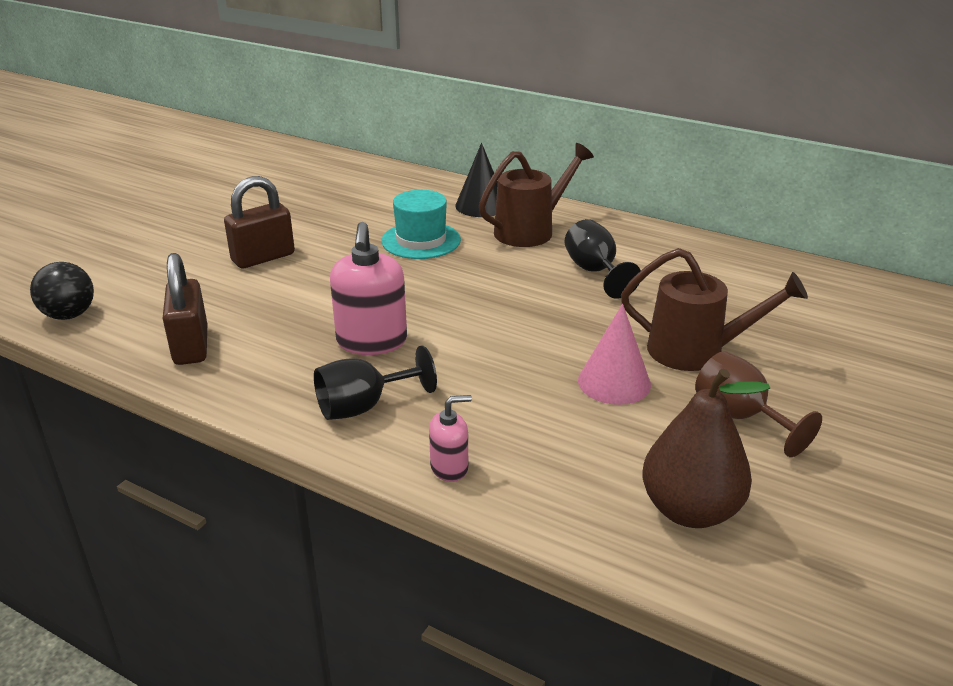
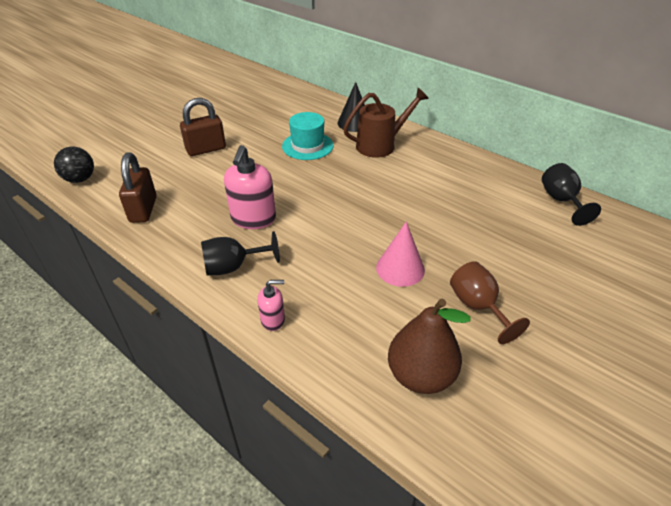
camera: 10 degrees right, 10 degrees up
(594, 271) = (413, 181): black goblet -> black goblet (561, 200)
(697, 351) = (464, 251): brown watering can -> none

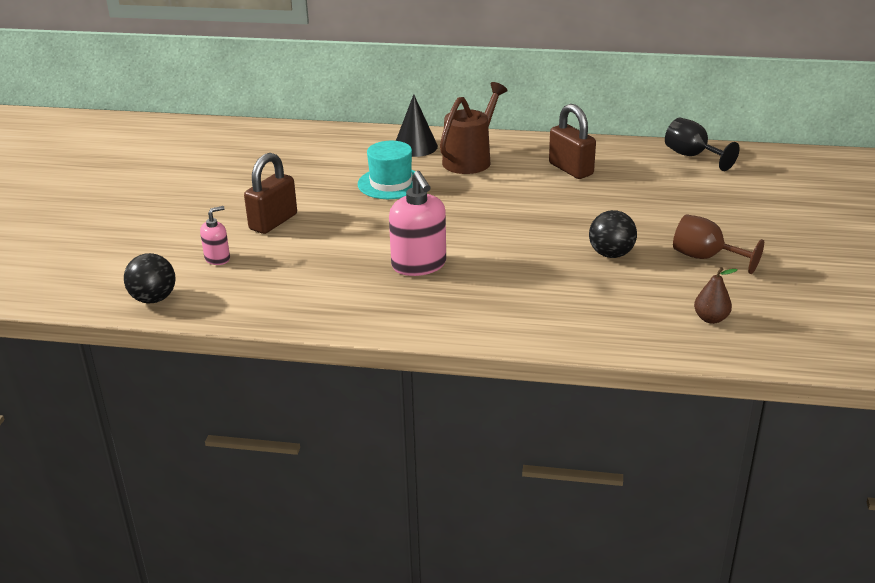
camera: 30 degrees left, 10 degrees down
(143, 209) = (281, 298): brown padlock -> brown padlock (571, 169)
(233, 267) = (452, 309): black goblet -> none
(273, 320) = (544, 332): pink soap dispenser -> pink soap dispenser (217, 258)
(400, 268) = (611, 254): pink cone -> black ball
(420, 375) = (711, 319): brown pear -> brown pear, size x0.52

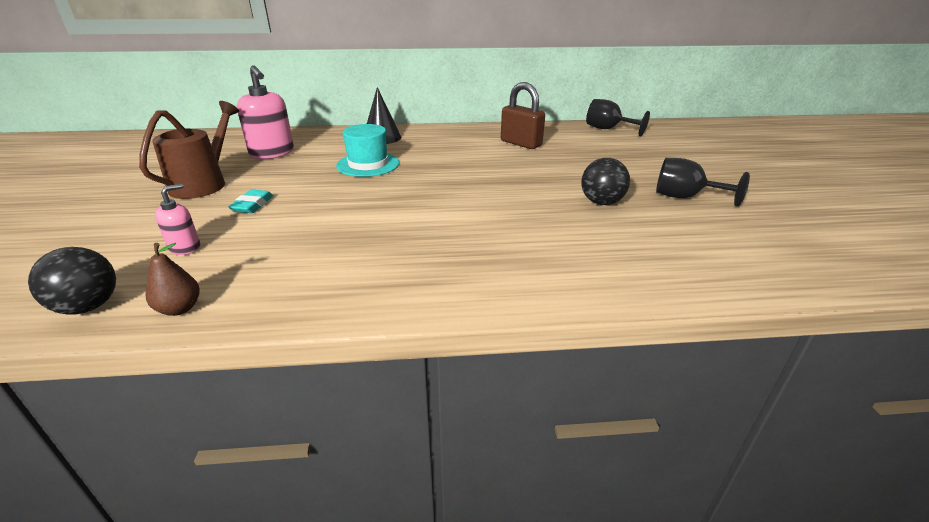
camera: 15 degrees left, 0 degrees up
(273, 222) = (252, 205): brown padlock -> turquoise eraser
(419, 265) = (420, 231): pink soap dispenser -> pink soap dispenser (272, 153)
(470, 159) = (433, 143): brown watering can -> brown watering can (204, 183)
(705, 257) = (684, 197): brown goblet -> black goblet
(711, 319) = (742, 251): brown pear -> brown pear (179, 309)

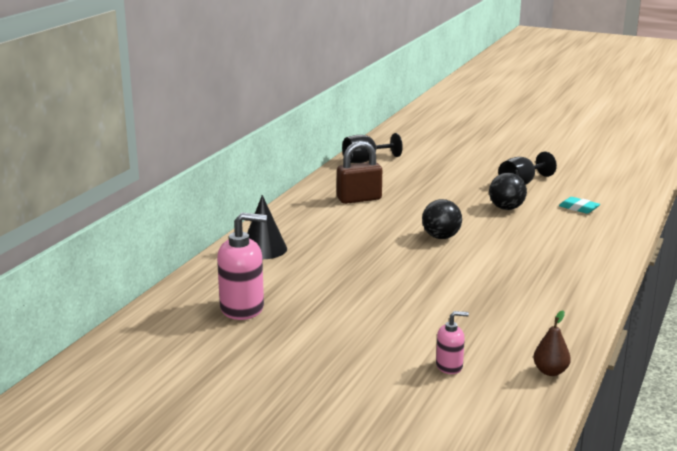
camera: 60 degrees left, 10 degrees down
(88, 306) = (522, 407): black ball -> black ball (441, 237)
(185, 247) = (449, 366): pink soap dispenser -> pink soap dispenser turned 105 degrees clockwise
(204, 183) = (298, 351): brown watering can -> none
(252, 205) = (384, 331): turquoise eraser -> turquoise eraser (578, 208)
(368, 164) = (336, 268): turquoise hat -> none

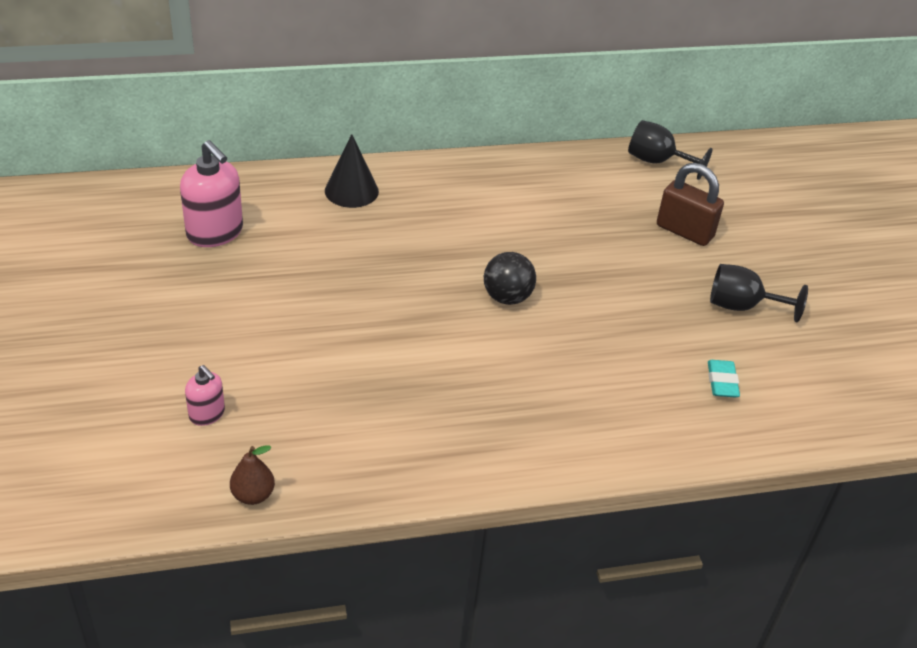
camera: 50 degrees right, 20 degrees up
(359, 199) = (543, 200): brown padlock -> brown padlock (684, 231)
(506, 208) = (648, 319): black ball -> none

